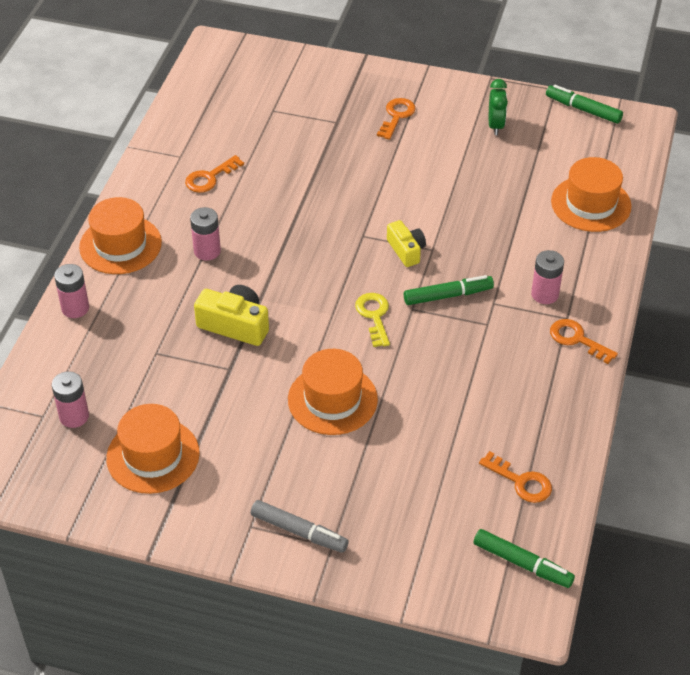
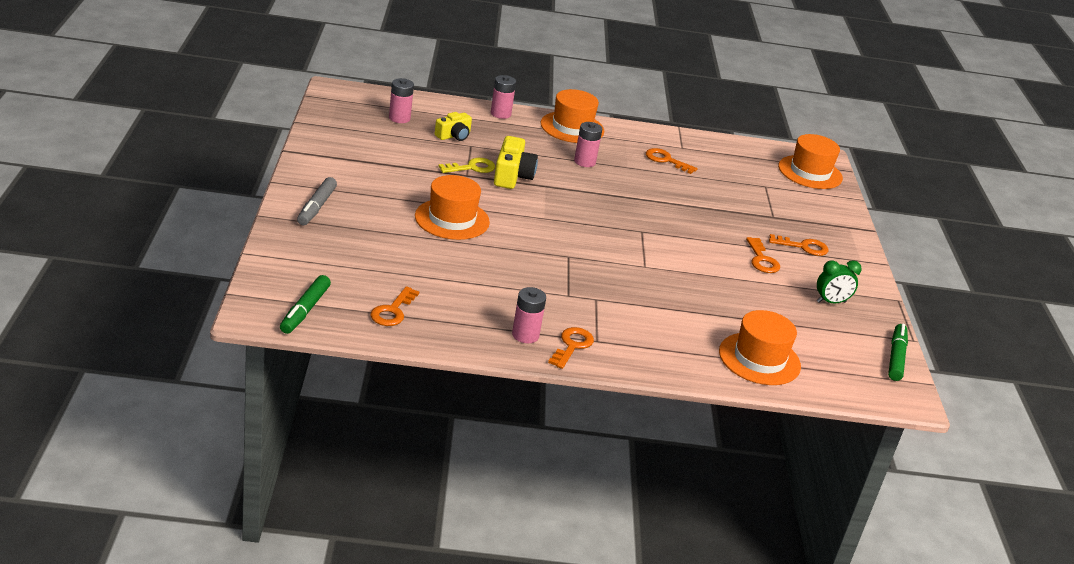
camera: 70 degrees right, 15 degrees down
(153, 456) = (372, 148): orange hat -> orange hat (810, 172)
(374, 316) = (550, 237): yellow key -> yellow key (472, 168)
(406, 250) = (636, 253): yellow camera -> yellow camera (454, 136)
(420, 154) = (762, 259): none -> orange key
(448, 295) = (592, 274): green marker -> none
(544, 294) = (621, 328): pink battery -> pink battery (525, 335)

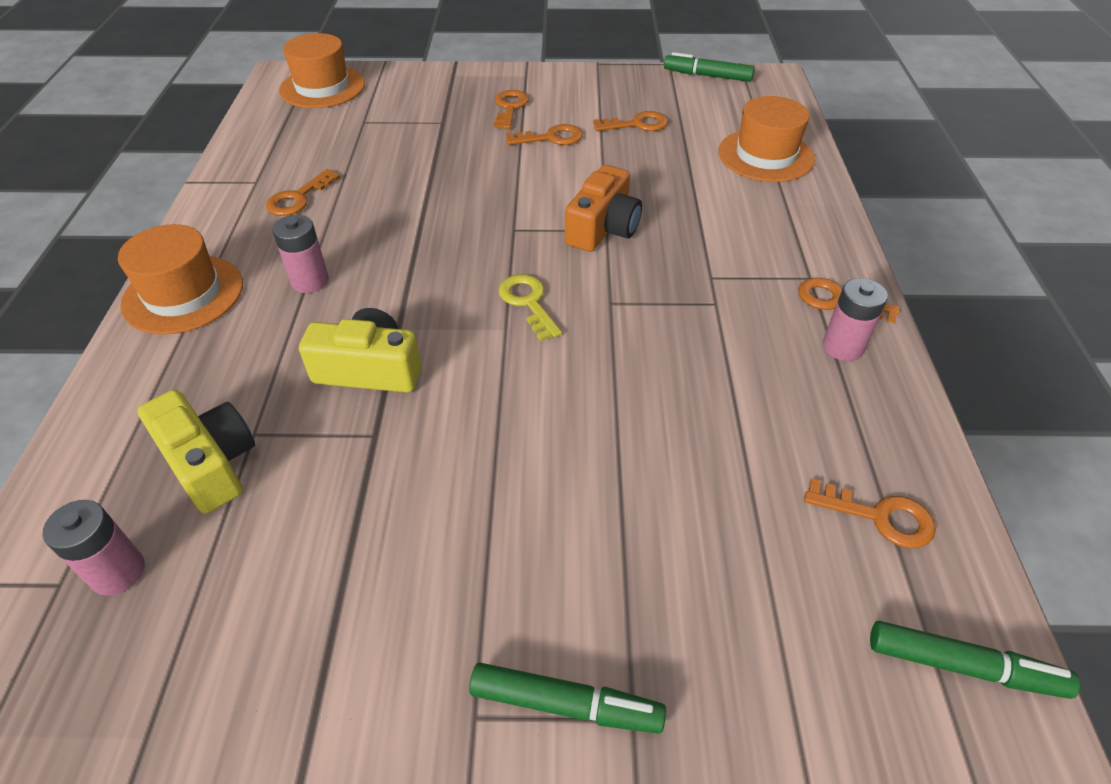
camera: 85 degrees left, 15 degrees up
(316, 207) = (566, 704): grey marker -> green marker
(452, 219) = (545, 449): orange hat -> none
(454, 136) = (210, 463): yellow camera -> yellow camera, size x1.51
(472, 168) = (345, 428): yellow key -> yellow key (528, 303)
(500, 114) = (117, 392): pink battery -> none
(646, 265) = (603, 228): none -> orange camera
(793, 303) = (637, 124): none -> orange key
(831, 302) = (623, 101): green clock -> none

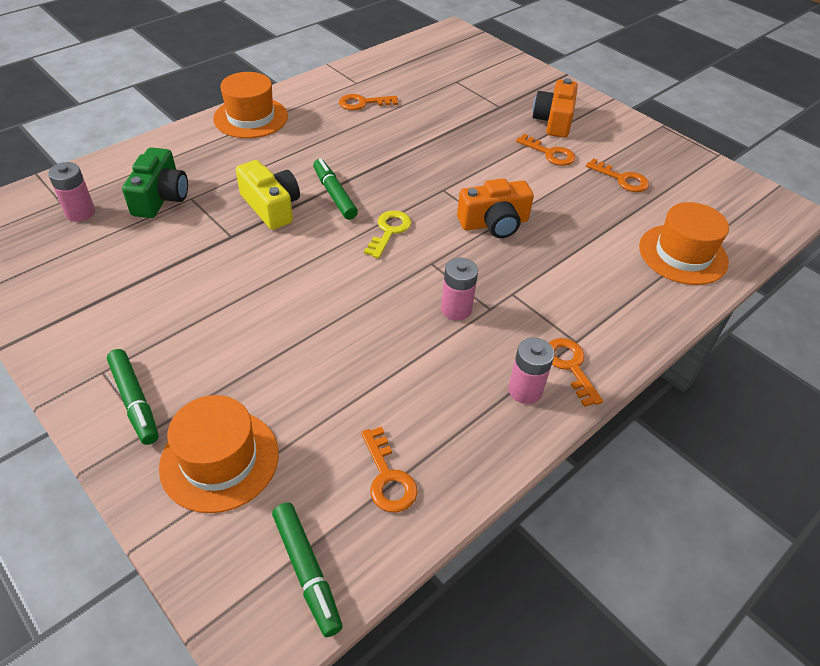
camera: 45 degrees right, 0 degrees up
(210, 463) = (161, 197): yellow camera -> green camera
(310, 281) = (308, 148): pink battery -> pink battery (456, 309)
(322, 87) = (464, 49): orange hat -> orange hat (219, 460)
(509, 108) = (554, 121): orange key -> orange camera
(707, 76) = (734, 179): green marker -> green marker (334, 194)

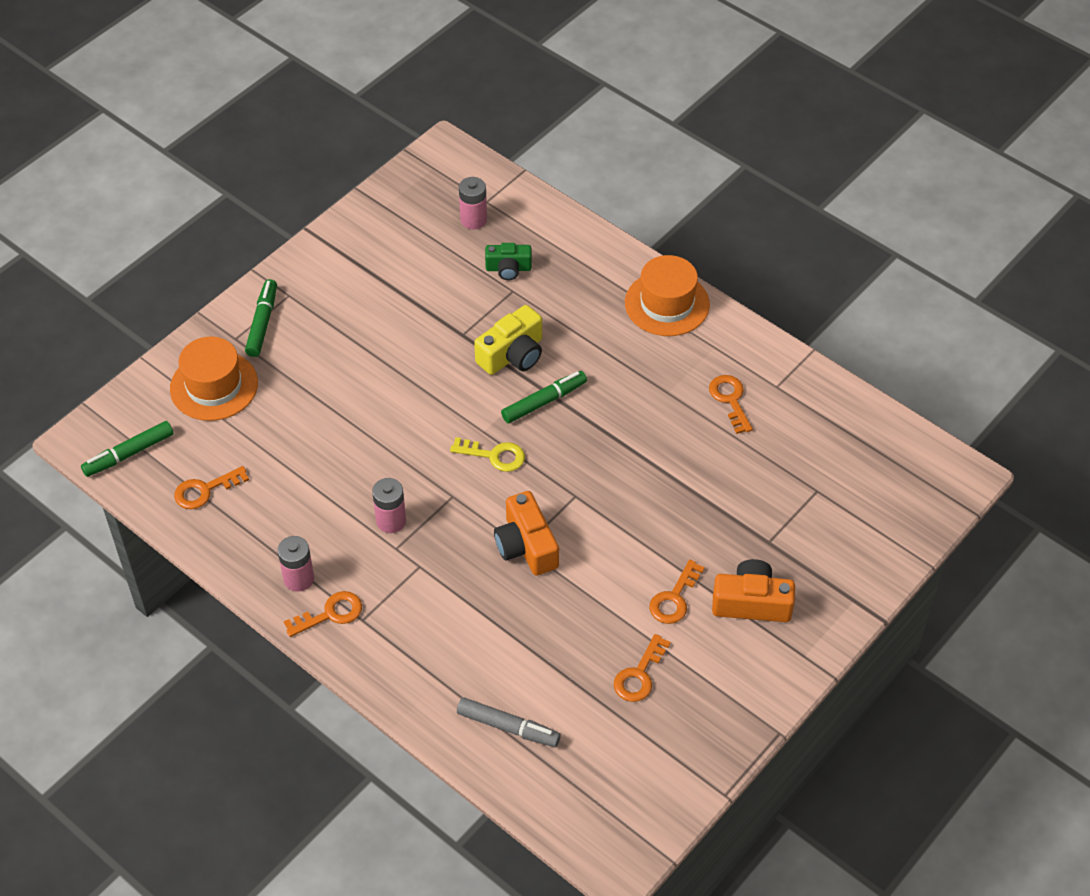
camera: 85 degrees right, 5 degrees up
(135, 401) = (262, 323): green marker -> green marker turned 135 degrees clockwise
(161, 197) = (508, 268): green camera -> green camera, size x0.66
(683, 254) = (508, 727): orange hat -> grey marker

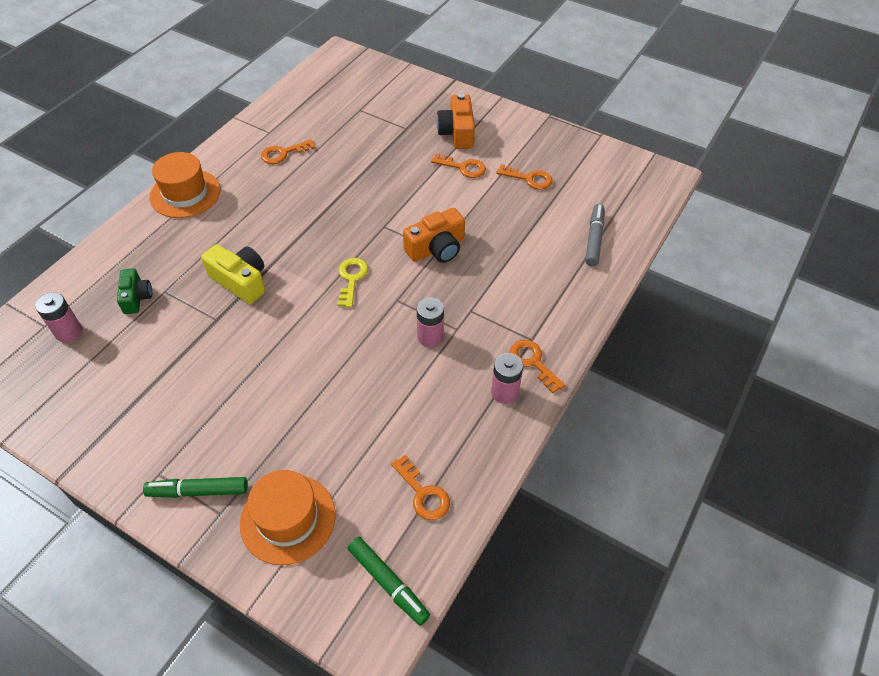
camera: 100 degrees left, 0 degrees up
(544, 401) = (291, 255): green marker -> none

